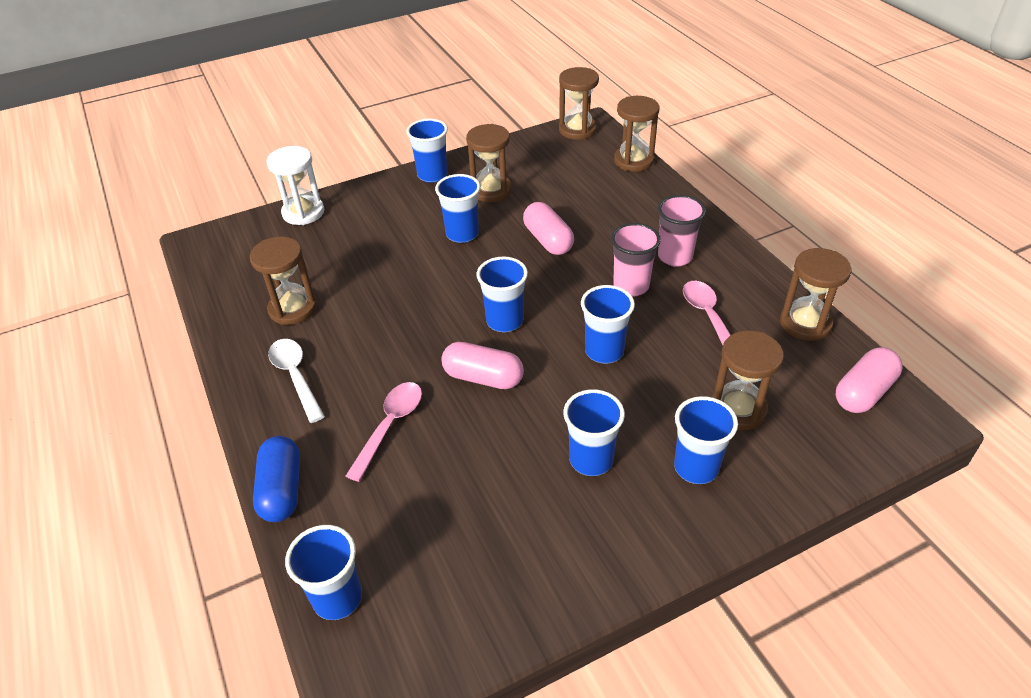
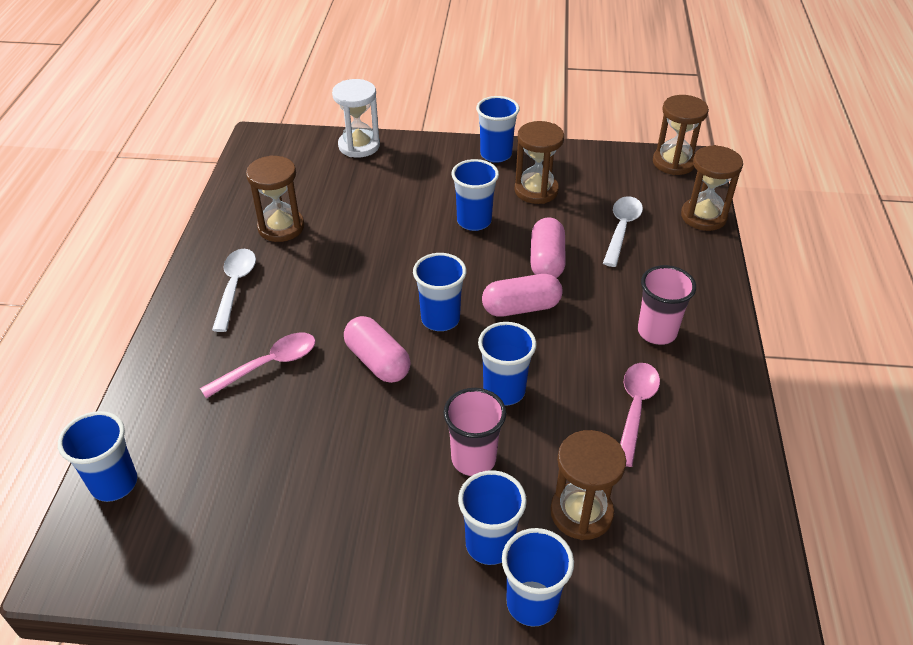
camera: 30 degrees right, 0 degrees up
(282, 490) = (149, 374): blue capsule -> none
(583, 193) = (621, 229): none -> white spoon
(591, 460) = (403, 484): blue cup -> blue cup (532, 603)
(631, 286) = (586, 341): pink cup -> pink cup (473, 459)
(805, 323) = (733, 464): brown hourglass -> none
(863, 392) = (731, 567): pink capsule -> pink capsule (521, 308)

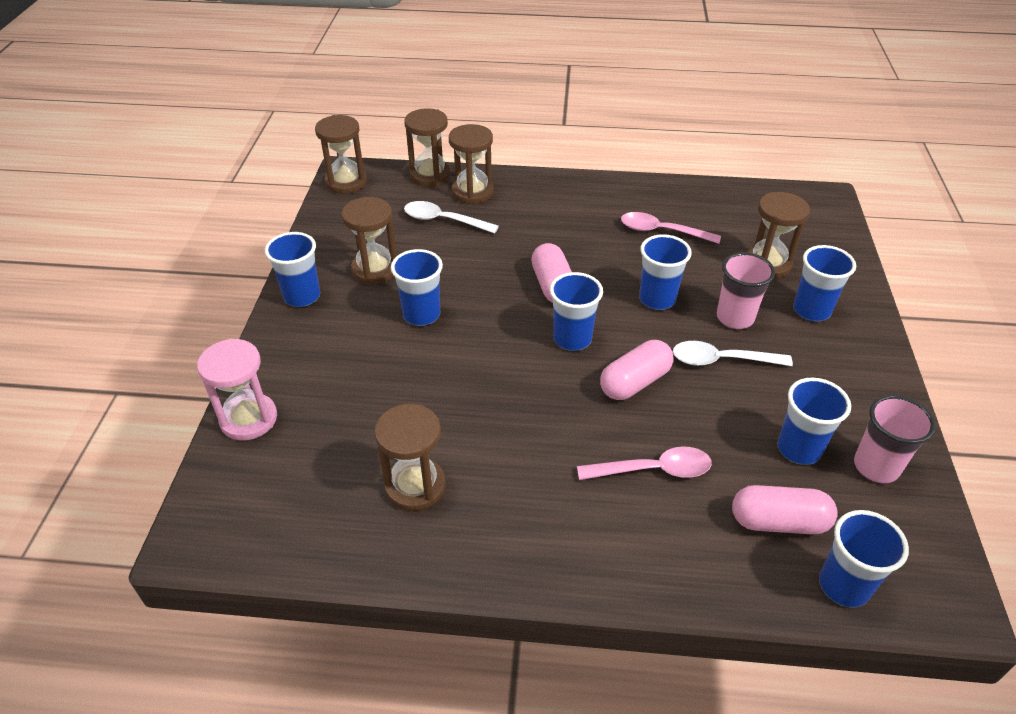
camera: 90 degrees left, 0 degrees up
(235, 286) = (529, 520): white spoon -> white spoon (722, 360)
(268, 365) = (653, 470): pink spoon -> pink spoon turned 120 degrees clockwise
(359, 146) = (249, 419): white hourglass -> pink hourglass
(532, 603) = (850, 291): blue cup -> blue cup (799, 449)
(546, 261) = (487, 267): pink capsule -> pink capsule (778, 522)
(657, 332) = (577, 213): pink cup -> pink cup (876, 467)
(679, 248) = (472, 192): none -> brown hourglass

